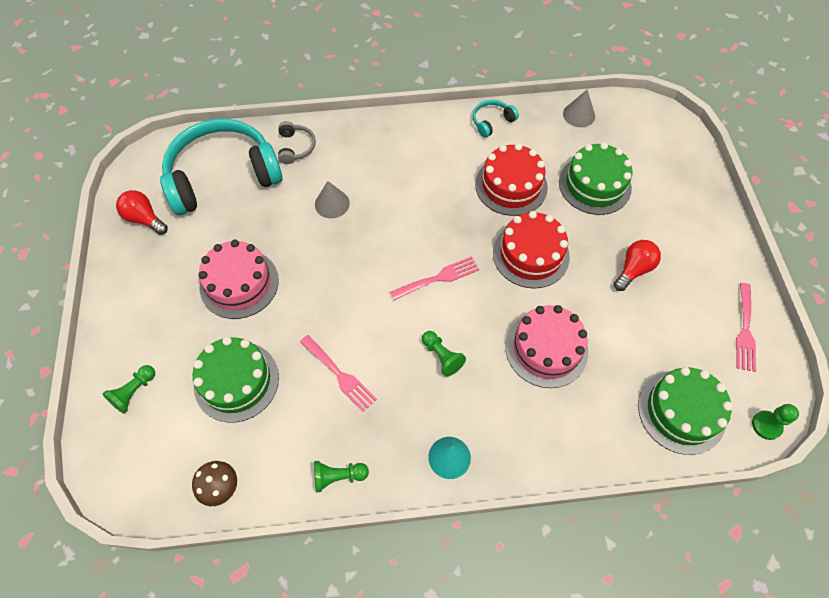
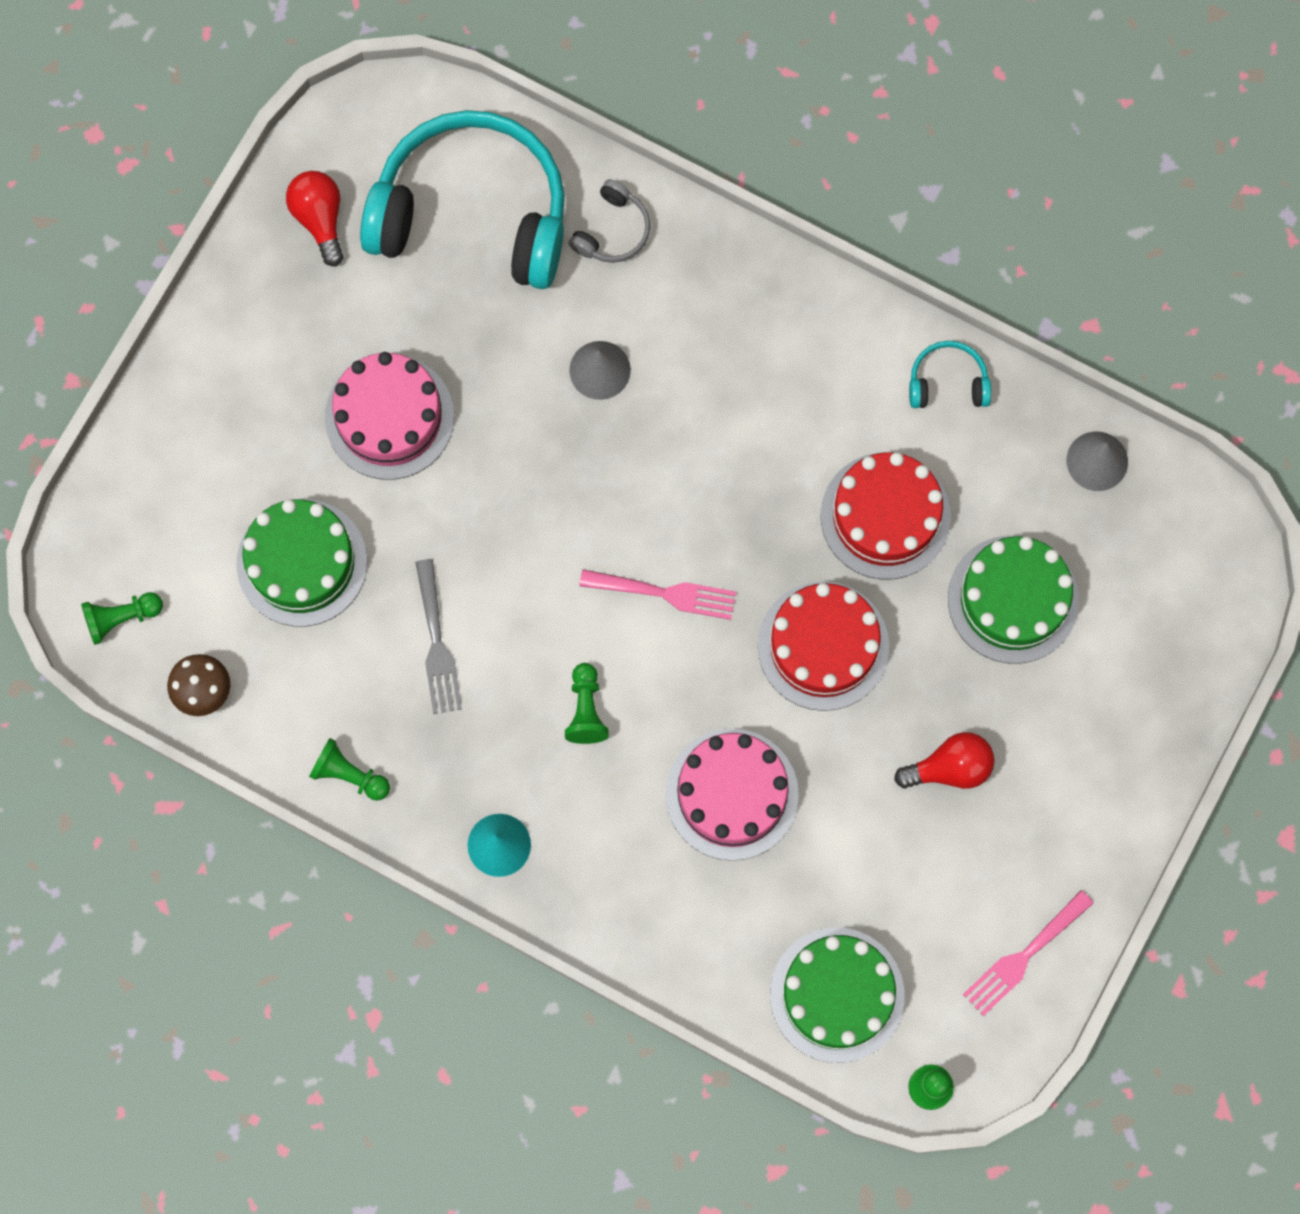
camera: 35 degrees right, 15 degrees up
(134, 392) = (167, 490): green pawn -> green pawn (121, 618)
(340, 375) = (437, 644): pink fork -> grey fork

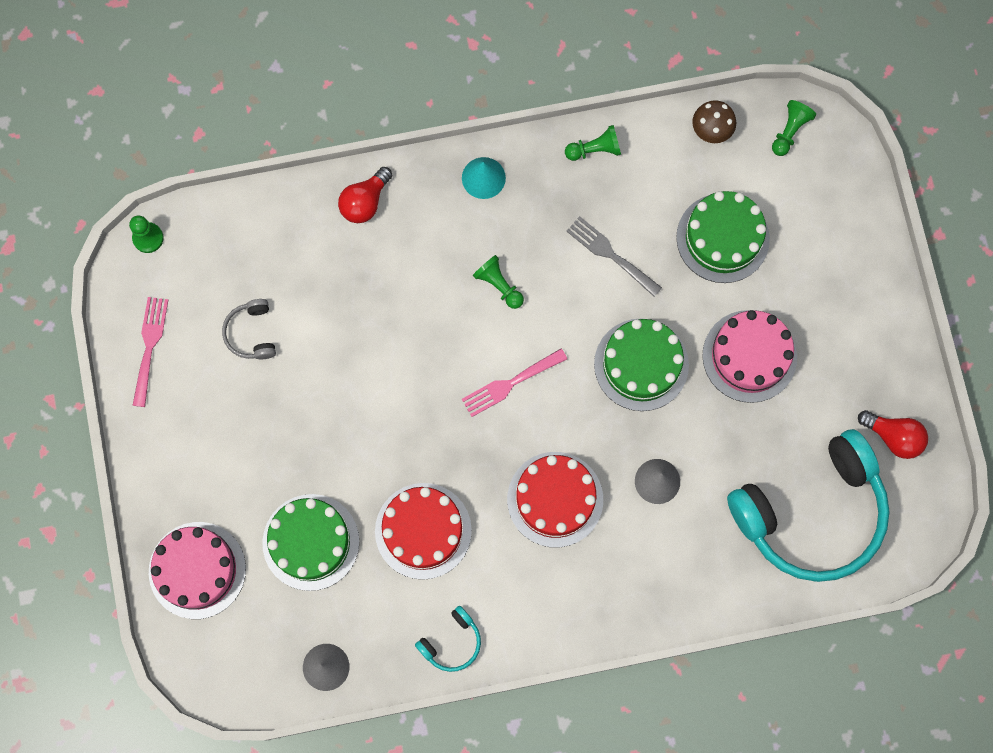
camera: 140 degrees right, 0 degrees up
(612, 230) = (723, 571): grey headphones -> grey headphones (251, 333)
(732, 794) = (381, 304): pink cake -> pink cake (197, 570)
(823, 646) = (397, 426): red cake -> red cake (555, 499)
(837, 995) = (237, 245): green cake -> green cake (641, 364)
(950, 768) = (271, 416): red light bulb -> red light bulb (365, 202)

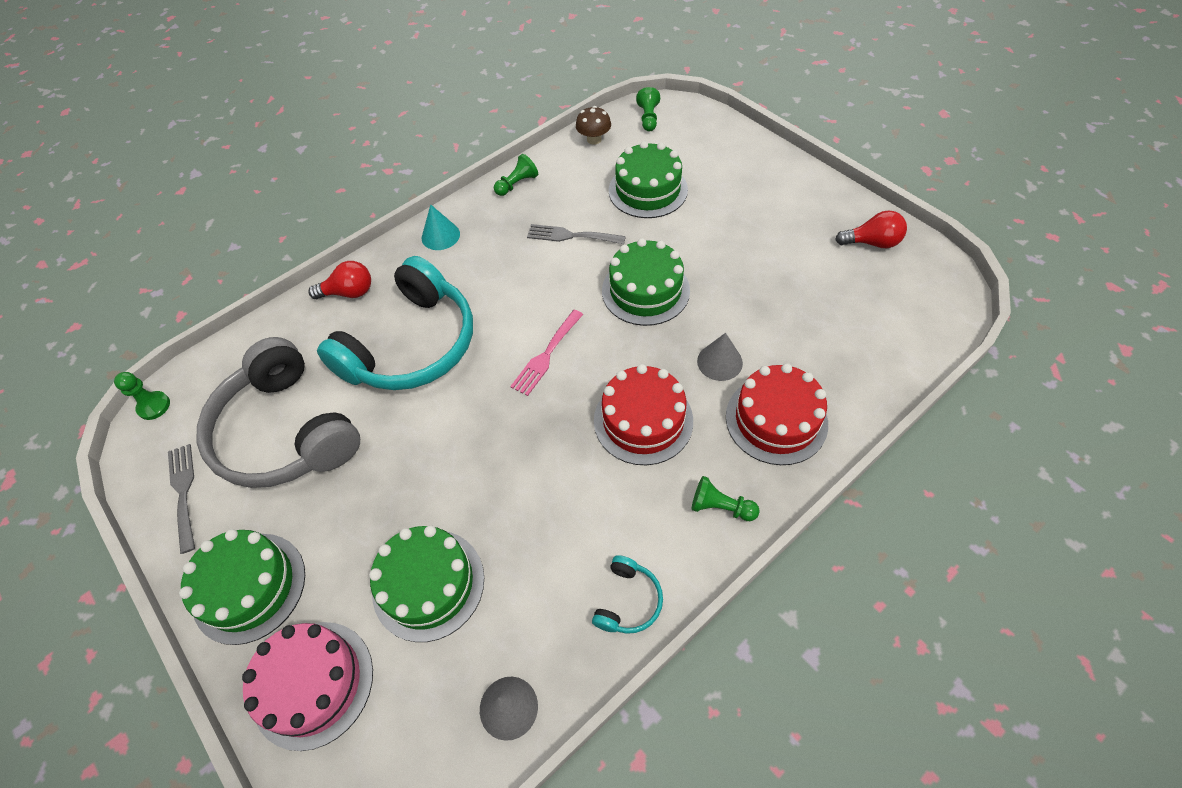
camera: 25 degrees left, 20 degrees down
(149, 346) = (183, 492): pink fork -> grey fork
(176, 465) = (249, 587): none -> green cake
(251, 333) = (286, 432): grey headphones -> grey headphones, size x2.46
(365, 202) = (349, 292): red light bulb -> red light bulb turned 105 degrees counterclockwise
(423, 531) = (537, 511): red cake -> red cake (776, 420)
(499, 285) = (494, 294): green pawn -> green pawn (720, 507)
(749, 356) = (724, 246): pink cake -> none
(812, 513) = (859, 320): turquoise headphones -> turquoise headphones (412, 345)

